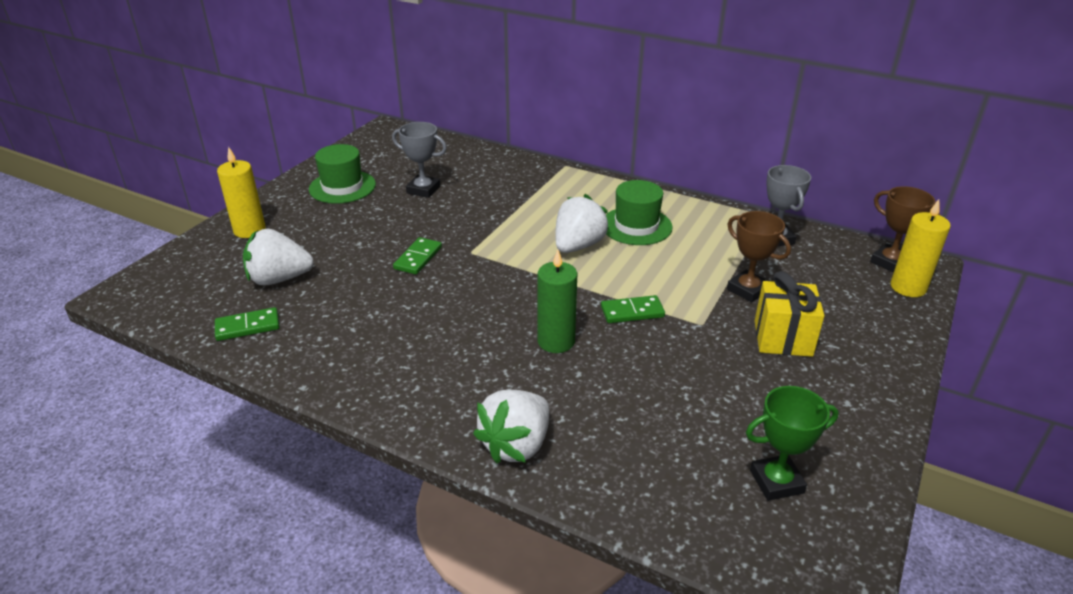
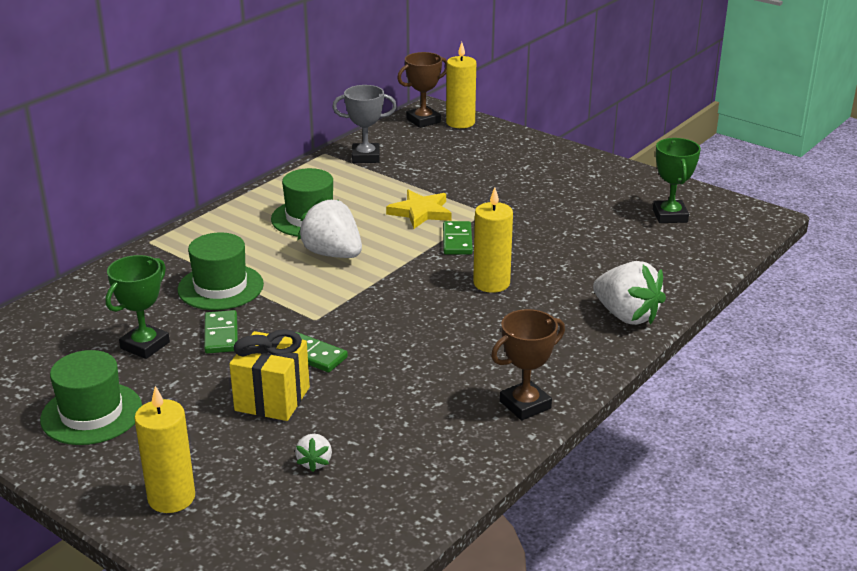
camera: 80 degrees left, 5 degrees down
(247, 327) = (412, 482): green domino -> green domino (221, 335)
(279, 279) = (315, 462): white strawberry -> white strawberry, size x0.49
(423, 190) = (145, 345): grey trophy -> green trophy
(508, 204) = (220, 287): none -> green hat
(556, 341) = (491, 283): green candle -> yellow candle
(679, 284) = (421, 212): none -> yellow star
(748, 290) = (441, 184): brown trophy -> brown trophy (525, 405)
(783, 338) = (512, 183): yellow gift -> yellow gift (272, 399)

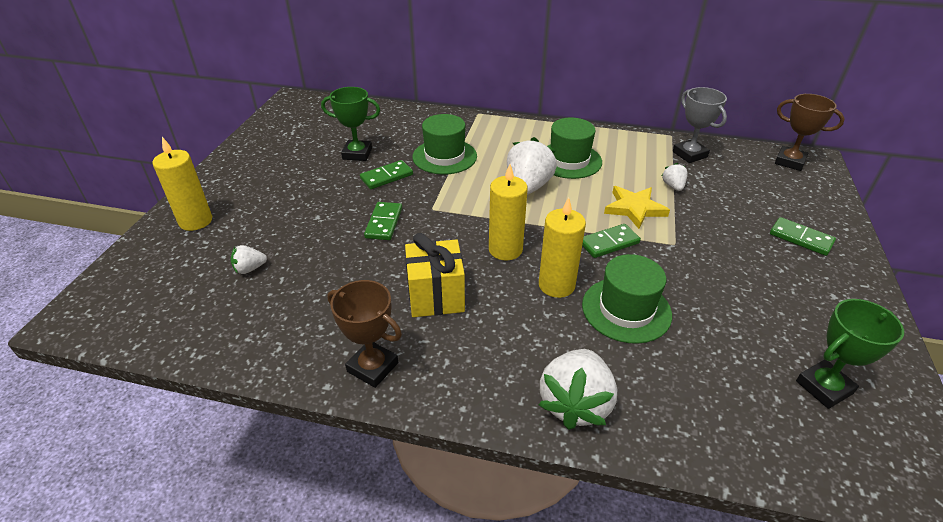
camera: 65 degrees right, 10 degrees up
(91, 413) = (275, 162): green hat -> green hat (626, 310)
(272, 399) = (320, 224): yellow gift -> yellow gift (436, 296)
(406, 183) = (673, 186): none -> white strawberry
(460, 122) = (816, 181): yellow candle -> yellow candle (505, 249)
(523, 159) = (801, 238): none -> green domino

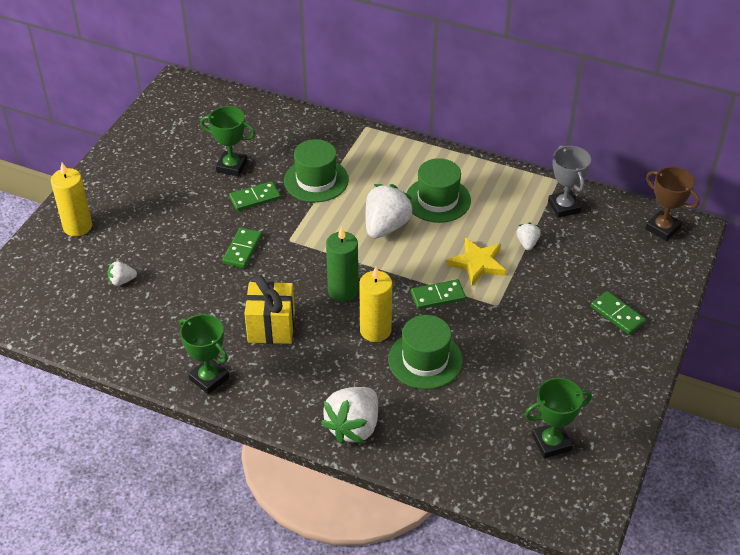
camera: 10 degrees right, 5 degrees up
(372, 367) = (209, 378): brown trophy -> green trophy
(505, 249) = (343, 291): yellow candle -> green candle

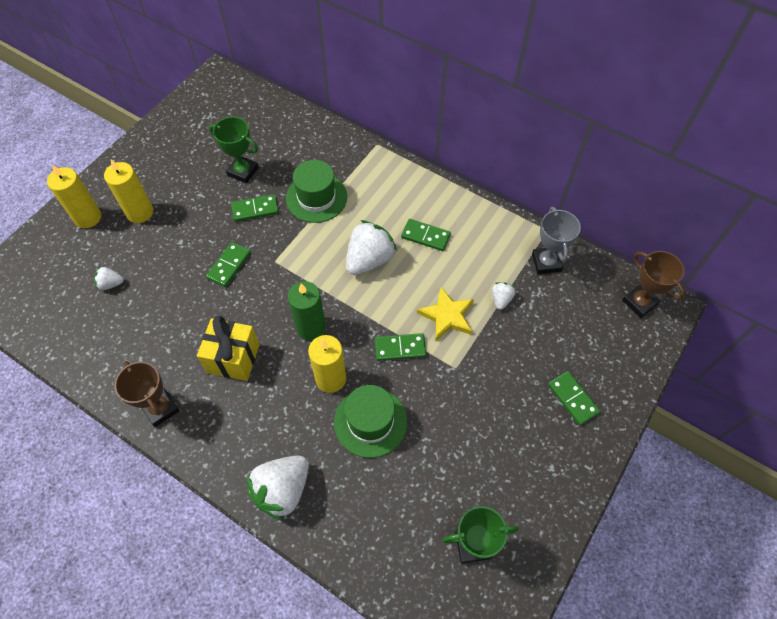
camera: 10 degrees right, 15 degrees up
(133, 215) = (140, 212): none -> yellow candle
(209, 378) = (160, 408): green trophy -> brown trophy
(438, 200) = (425, 236): green hat -> green domino

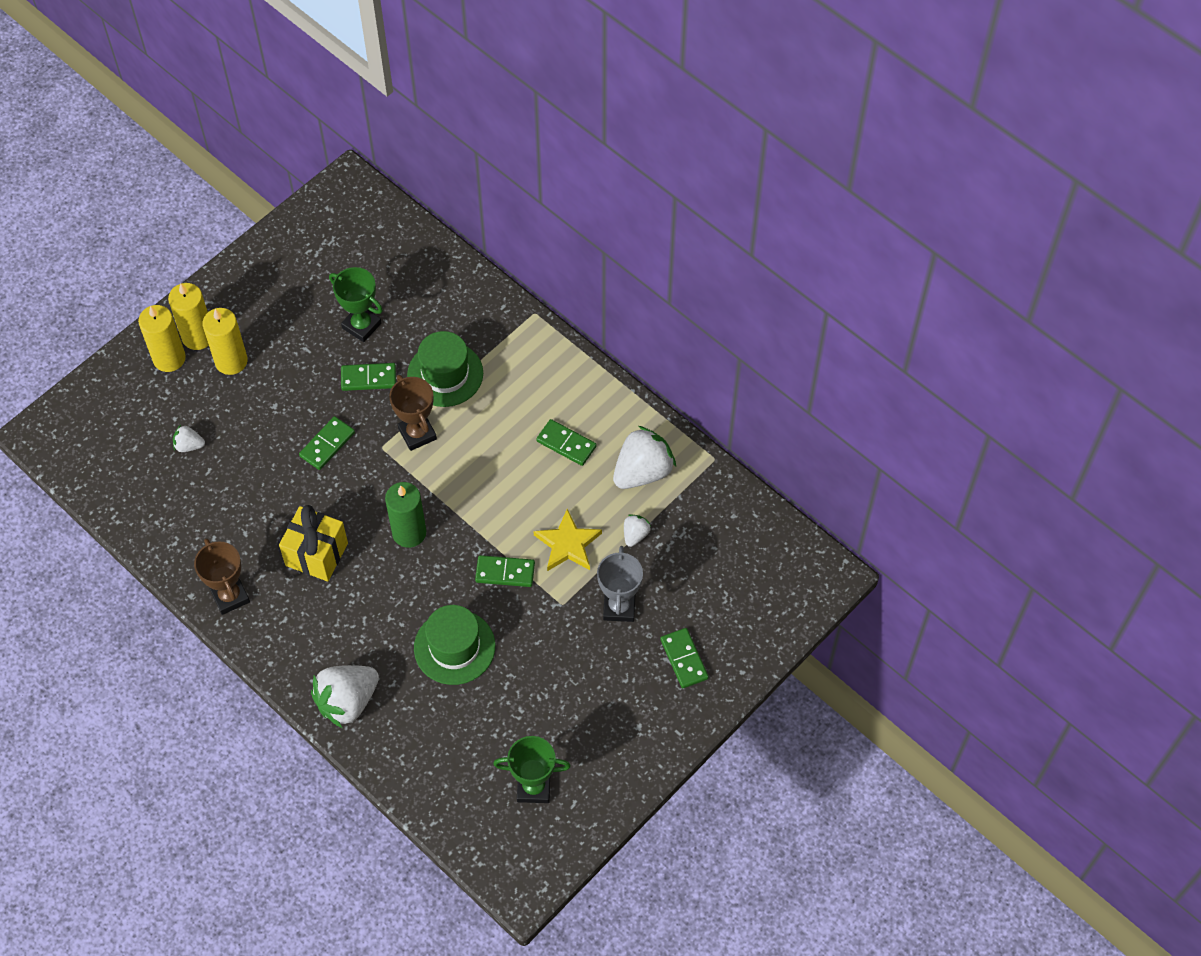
camera: 10 degrees right, 0 degrees up
(331, 378) = (420, 594): yellow candle -> yellow candle (198, 336)
(369, 260) = (492, 463): white strawberry -> white strawberry (642, 472)
(546, 262) = (702, 499): grey trophy -> grey trophy (619, 607)
(639, 302) = (797, 564): brown trophy -> brown trophy (417, 434)

